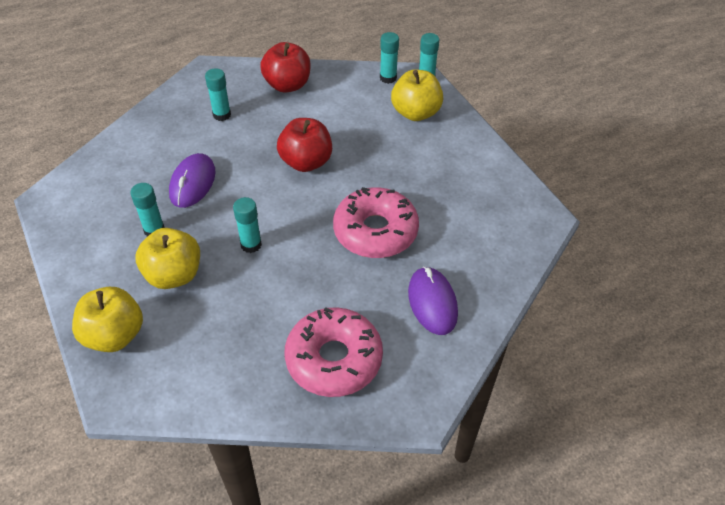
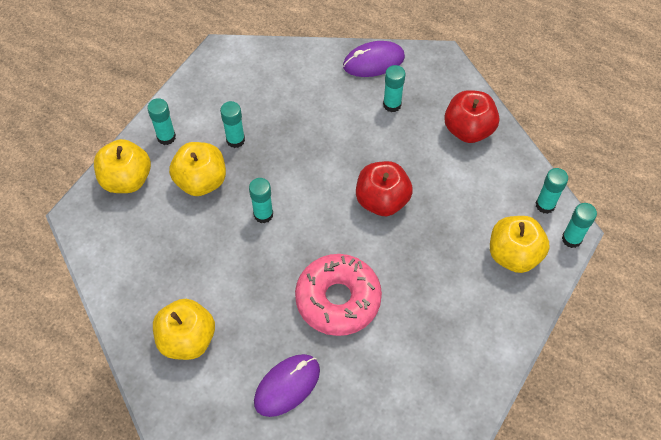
camera: 60 degrees right, 10 degrees up
(98, 281) = (166, 137): none -> turquoise glue stick
(193, 183) = (300, 134): purple mouse -> purple mouse (373, 62)
(334, 359) = (187, 339): pink donut -> yellow apple

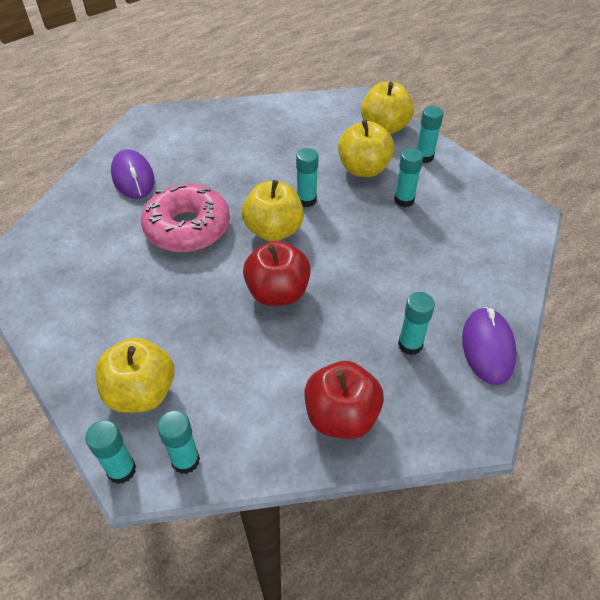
camera: 110 degrees right, 10 degrees down
(187, 339) = (212, 134): yellow apple -> yellow apple (274, 230)

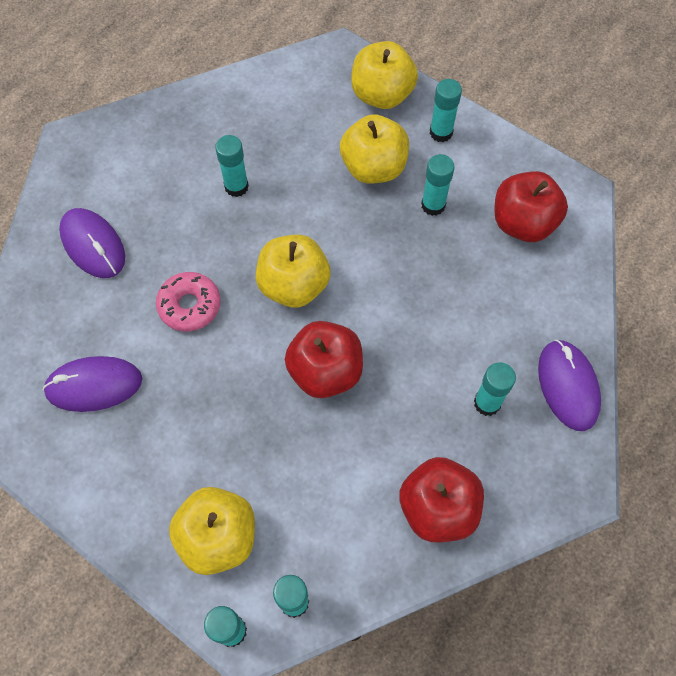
camera: 15 degrees left, 15 degrees up
(92, 264) = (94, 385): none -> purple mouse
(187, 227) = (189, 306): pink donut -> pink donut, size x0.60
(306, 200) = (319, 231): turquoise glue stick -> turquoise glue stick (236, 187)
(476, 225) = (523, 223): none -> red apple

